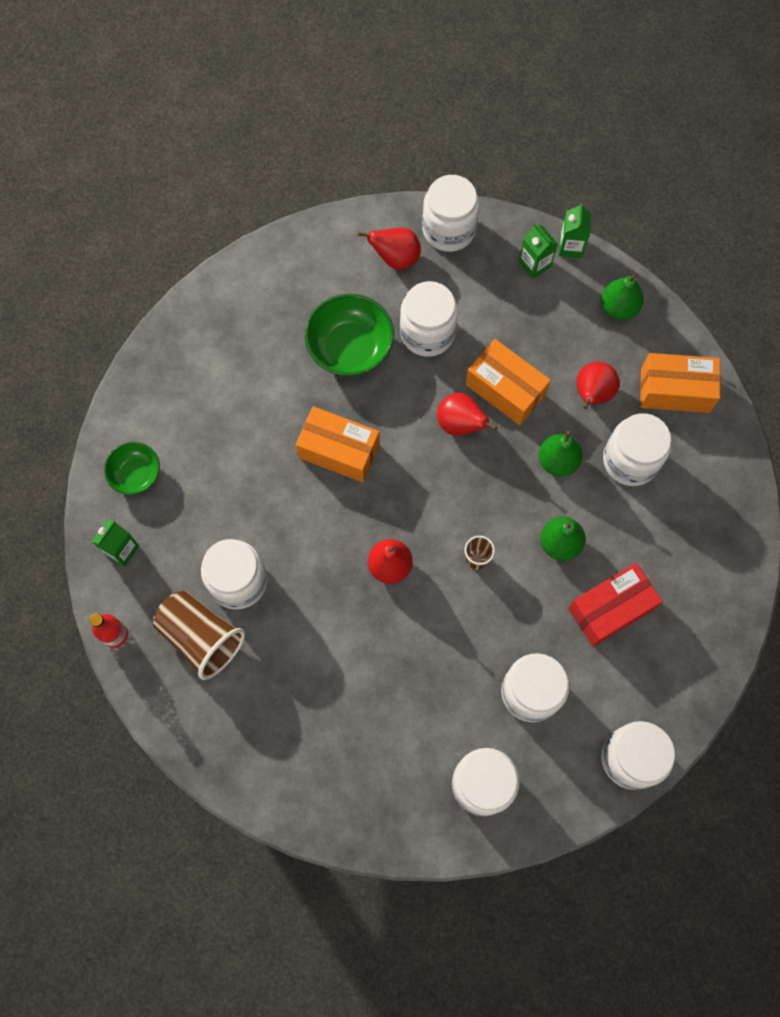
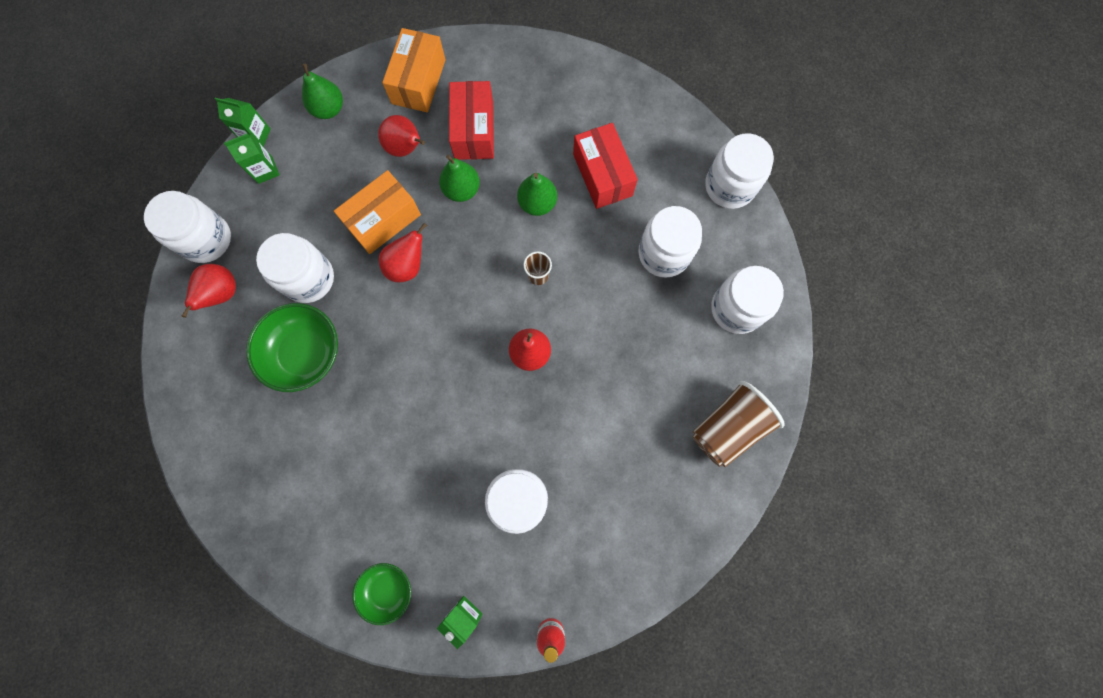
camera: 80 degrees left, 5 degrees up
(201, 637) = (568, 543): brown cup -> brown cup (728, 427)
(339, 451) = (408, 381): orange box -> none
(630, 460) = (474, 130): white jar -> red box

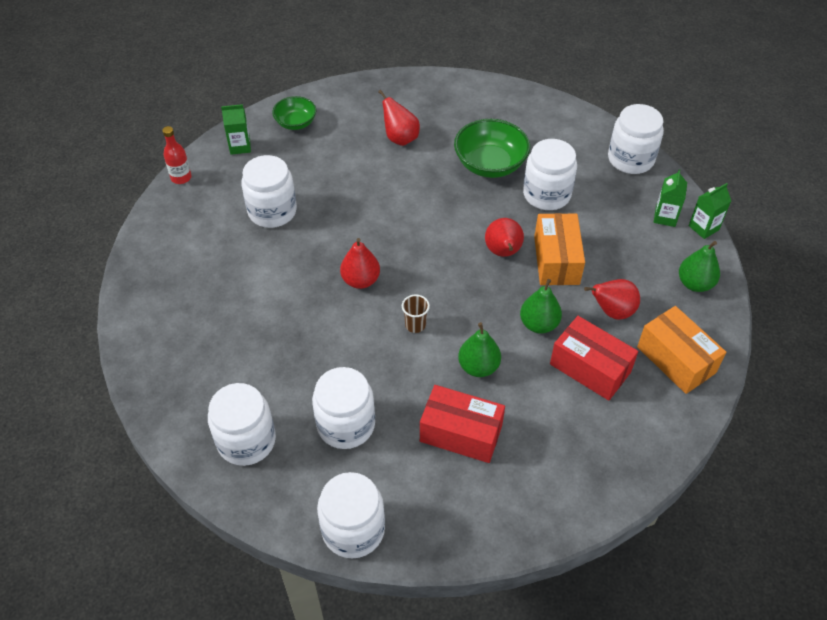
camera: 130 degrees right, 25 degrees down
(222, 294) = (577, 147): red pear -> red pear (400, 138)
(728, 427) = (173, 360): brown cup -> none

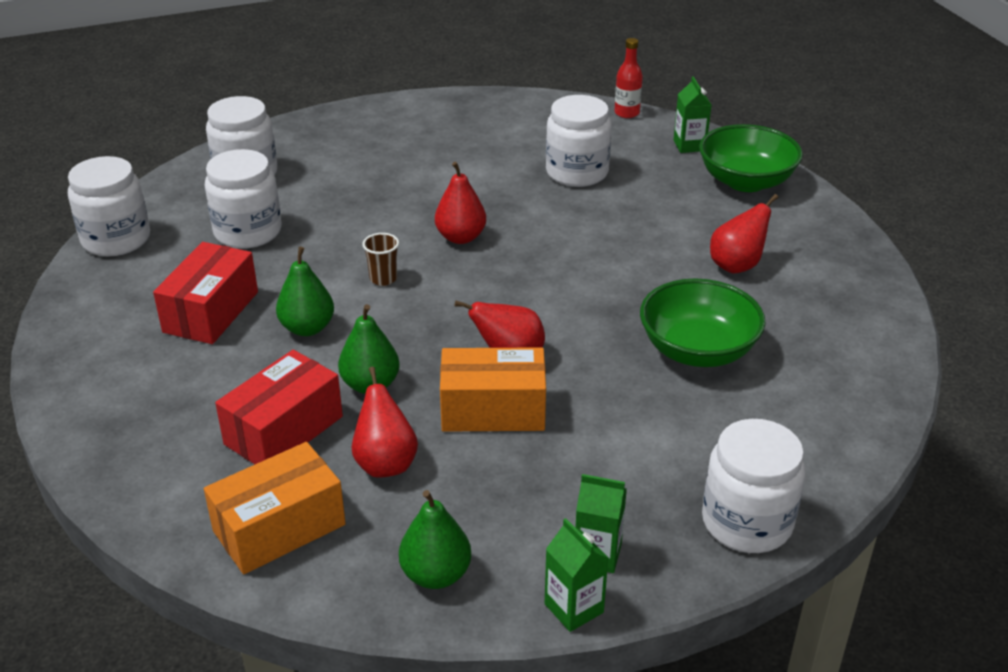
camera: 90 degrees right, 15 degrees down
(296, 123) = (746, 181): green bowl -> green bowl, size x1.65
(546, 194) = (637, 408): white jar -> none

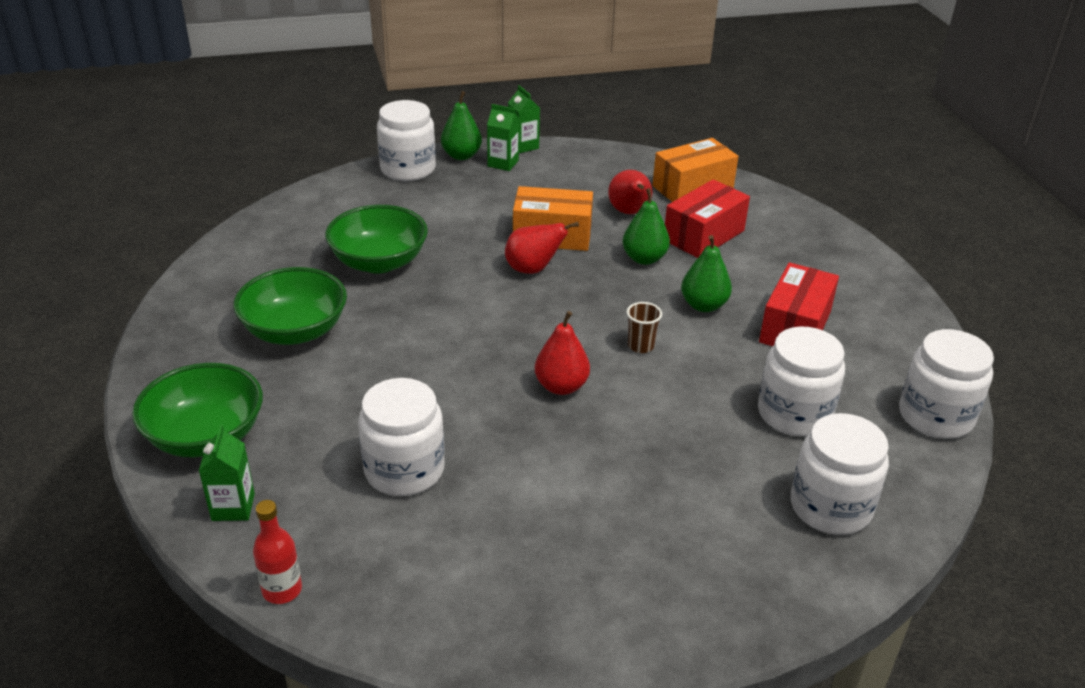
camera: 175 degrees left, 0 degrees up
(436, 574) = (597, 163): green pear -> green pear (461, 155)
(737, 265) = (295, 331): red pear -> green bowl

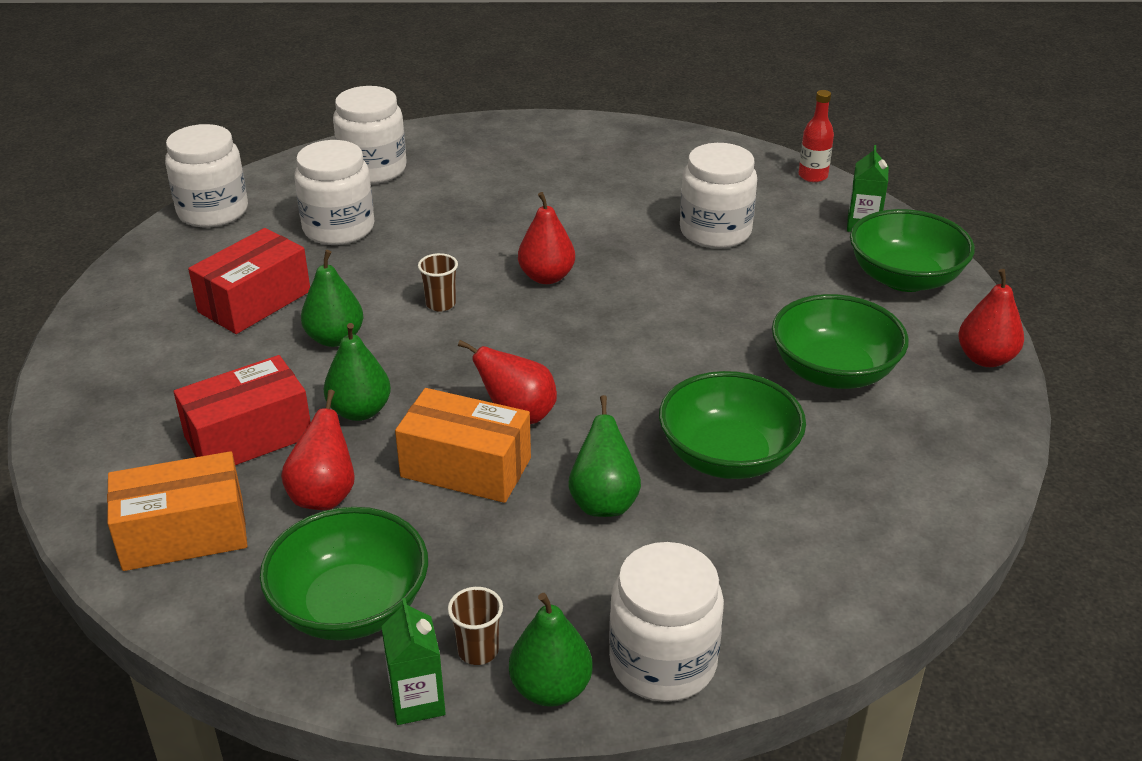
camera: 165 degrees left, 0 degrees up
(159, 359) = (985, 358): none -> red pear
(457, 228) = (604, 502): none -> green pear
(503, 163) = (478, 650): green carton -> brown cup
(577, 171) = (350, 606): none -> green bowl

